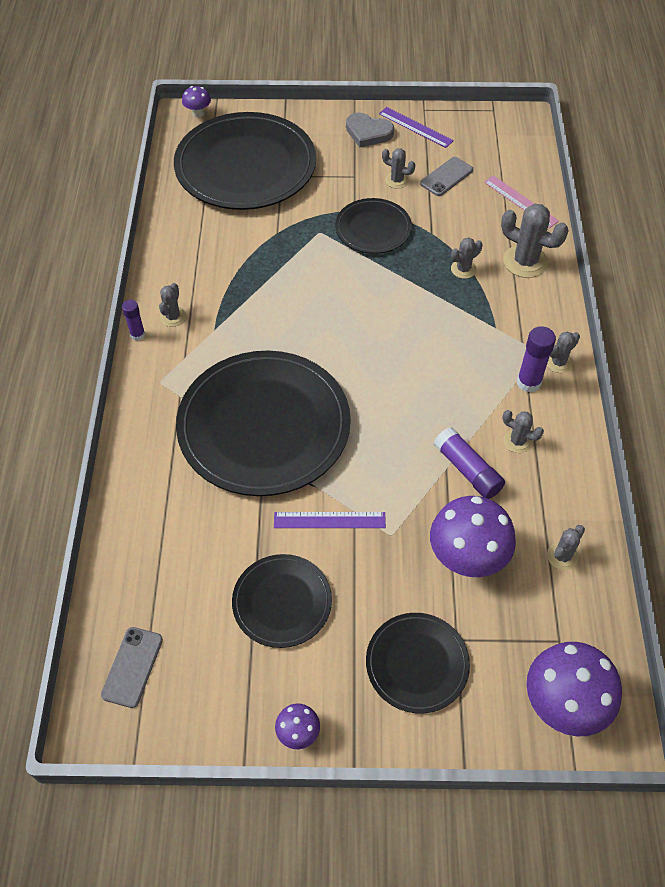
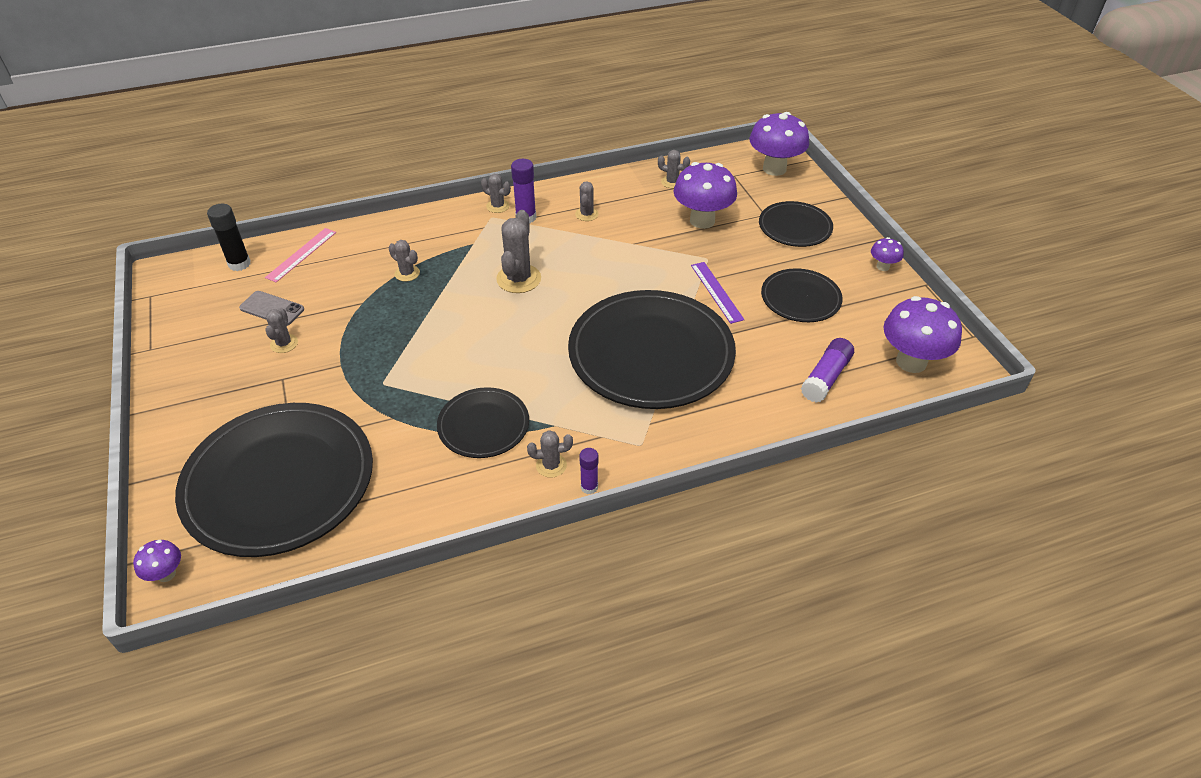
camera: 110 degrees left, 10 degrees down
(132, 667) = (911, 362): grey phone -> purple mushroom
(368, 132) = (199, 386): grey heart -> none
(373, 229) = (367, 344): black plate -> black plate (483, 425)
(415, 127) = (185, 349): purple ruler -> none
(467, 470) = (627, 233): purple glue stick -> purple glue stick (826, 378)
(520, 161) = (239, 264): none -> black glue stick
(525, 261) = (385, 239): grey cactus -> grey cactus (518, 279)

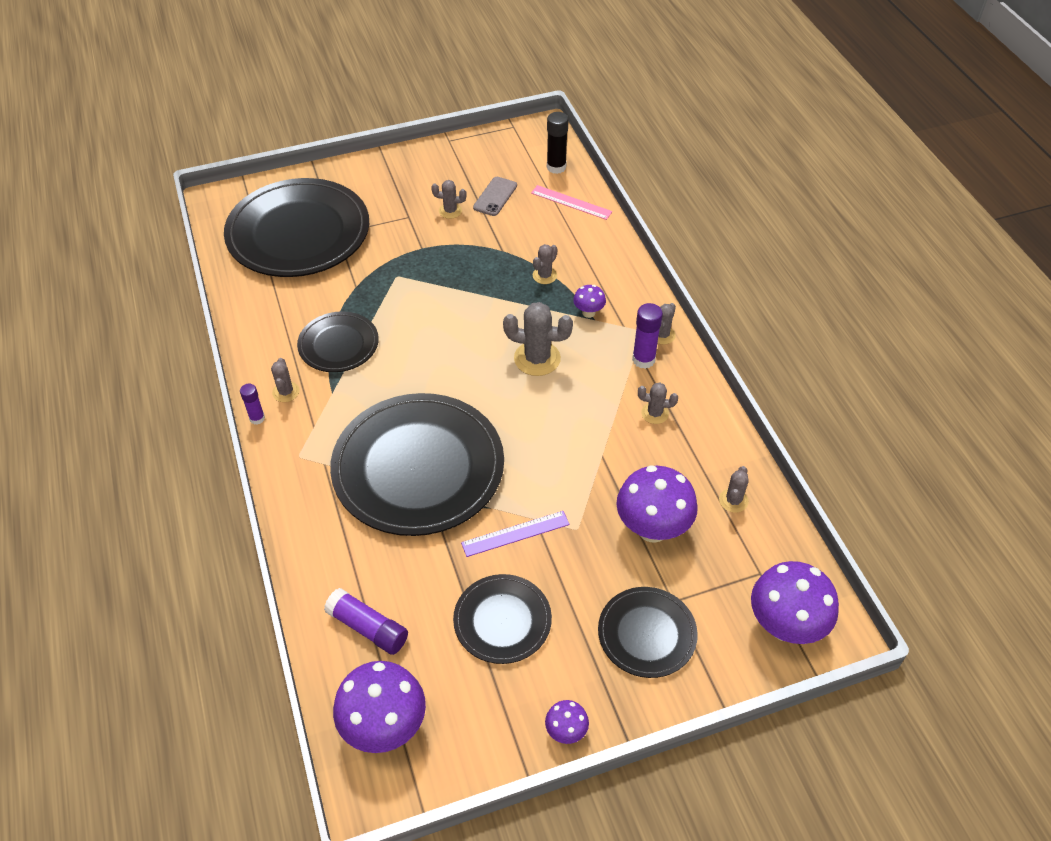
camera: 90 degrees right, 5 degrees up
(166, 574) = (229, 194): purple mushroom -> purple mushroom (588, 312)

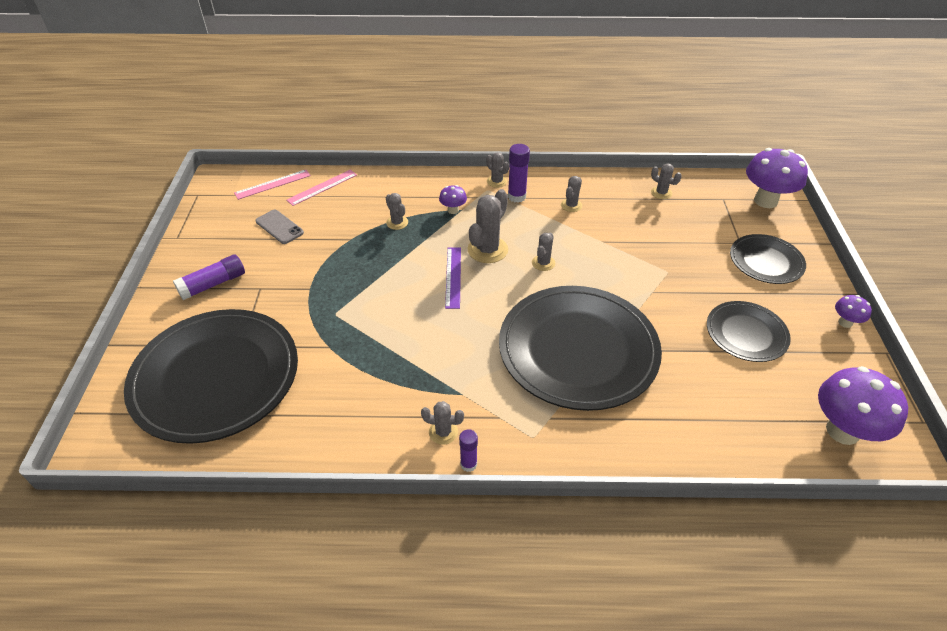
camera: 70 degrees left, 5 degrees down
(338, 345) = (401, 376): black plate -> none
(368, 628) = (743, 422): purple glue stick -> purple glue stick (213, 284)
(450, 211) = (275, 259): grey cactus -> grey cactus (543, 263)
(515, 534) = (664, 306): purple ruler -> purple ruler (453, 277)
(556, 167) = (273, 184): black glue stick -> pink ruler
(652, 528) = (676, 235): purple mushroom -> none

